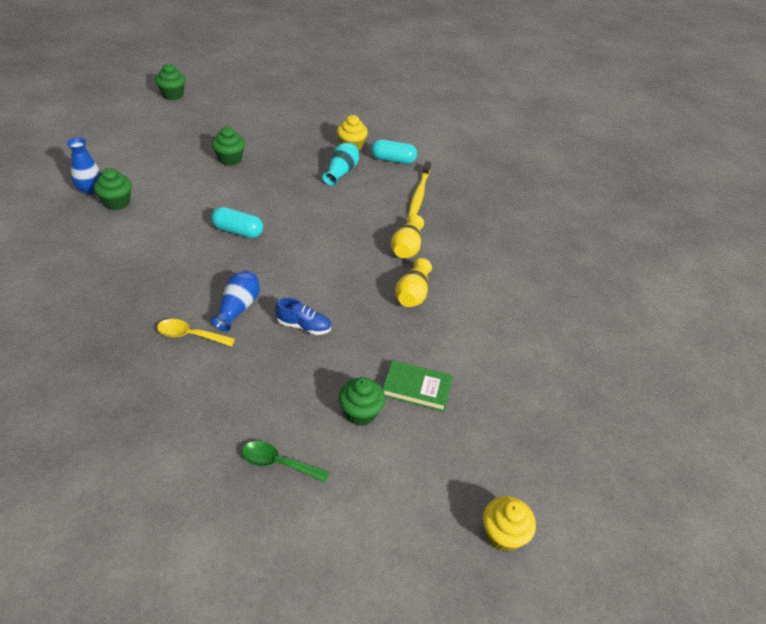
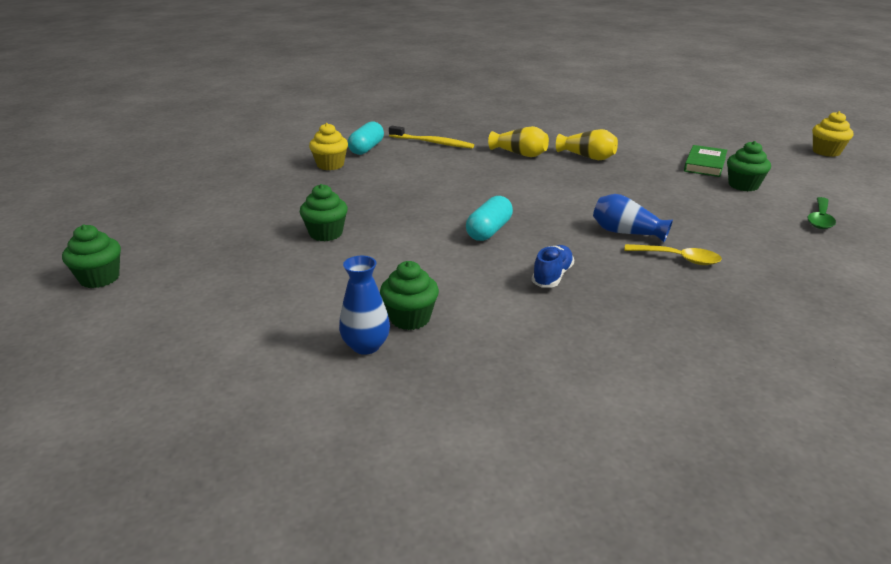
camera: 75 degrees left, 15 degrees down
(190, 335) = (678, 259): yellow spoon -> yellow spoon turned 90 degrees counterclockwise
(304, 326) = (644, 202): blue shoe -> blue shoe (552, 276)
(341, 172) = (381, 173): turquoise vase -> none

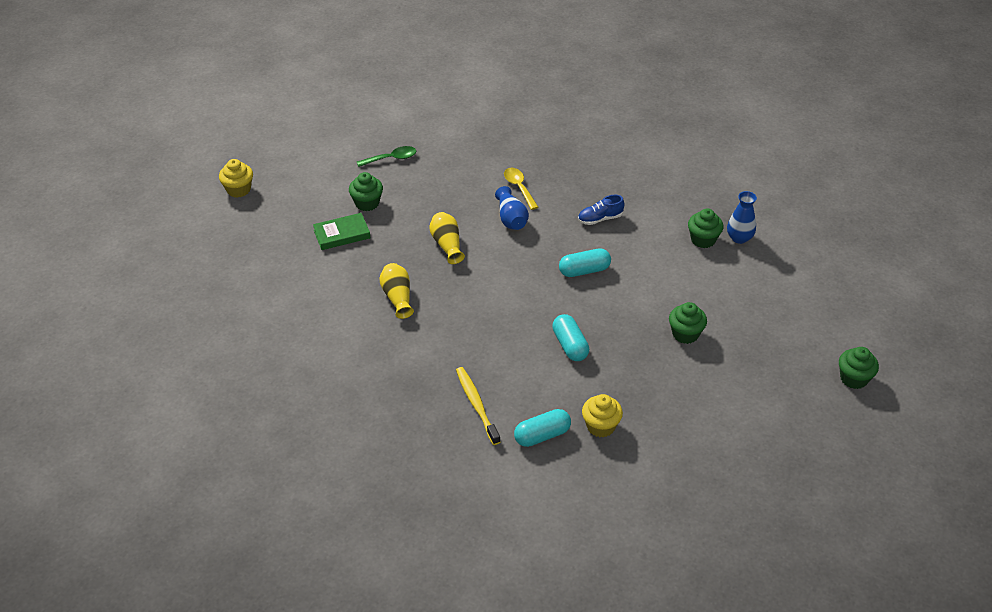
camera: 135 degrees left, 15 degrees up
(418, 187) = (570, 345): none -> turquoise capsule
(520, 154) = (437, 336): yellow vase -> yellow vase (447, 245)

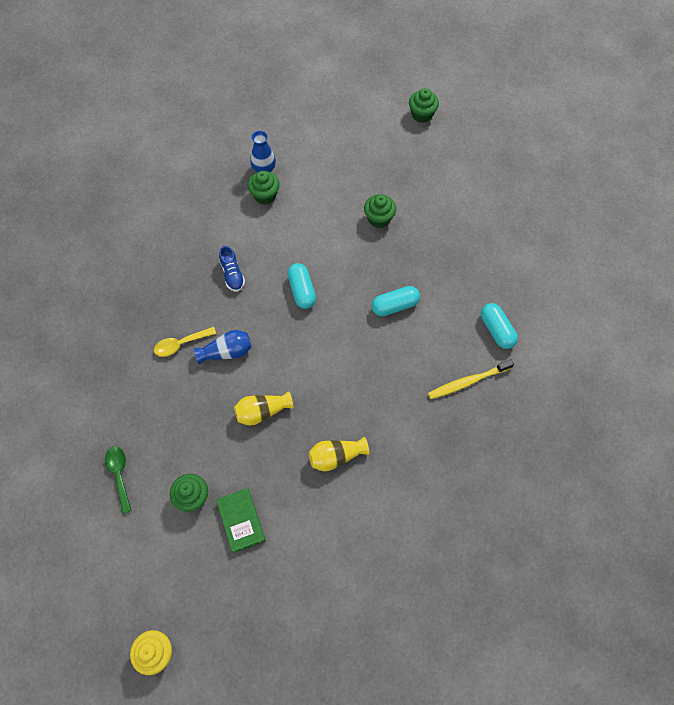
camera: 90 degrees left, 20 degrees up
(600, 426) = (483, 286): yellow cupcake -> none

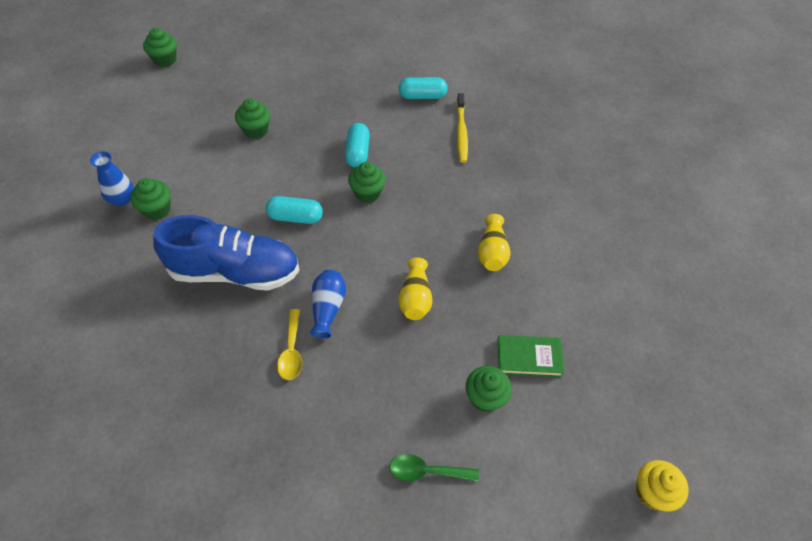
camera: 70 degrees left, 10 degrees down
(232, 274) = (235, 271): blue shoe -> blue shoe, size x2.38
(353, 332) = (367, 193): none -> green cupcake

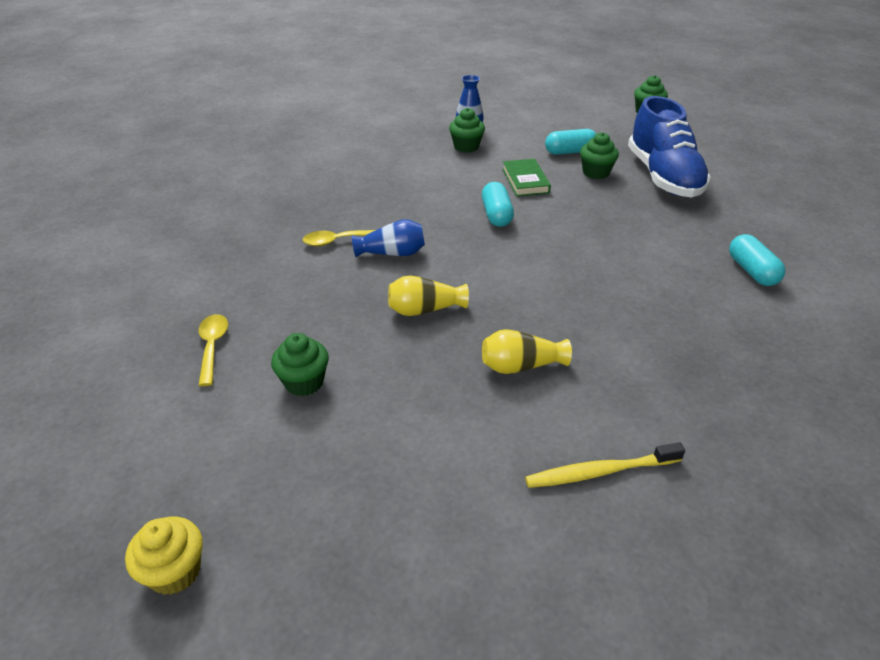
camera: 80 degrees right, 15 degrees down
(235, 271) = (415, 195): blue shoe -> blue shoe (663, 176)
(357, 153) = (613, 237): turquoise capsule -> turquoise capsule (570, 152)
(367, 193) = (557, 253): green cupcake -> none
(426, 471) = (212, 347): green spoon -> yellow spoon
(461, 132) = (715, 313): yellow toothbrush -> yellow toothbrush (600, 472)
(529, 358) = (366, 417): green book -> green book (525, 181)

